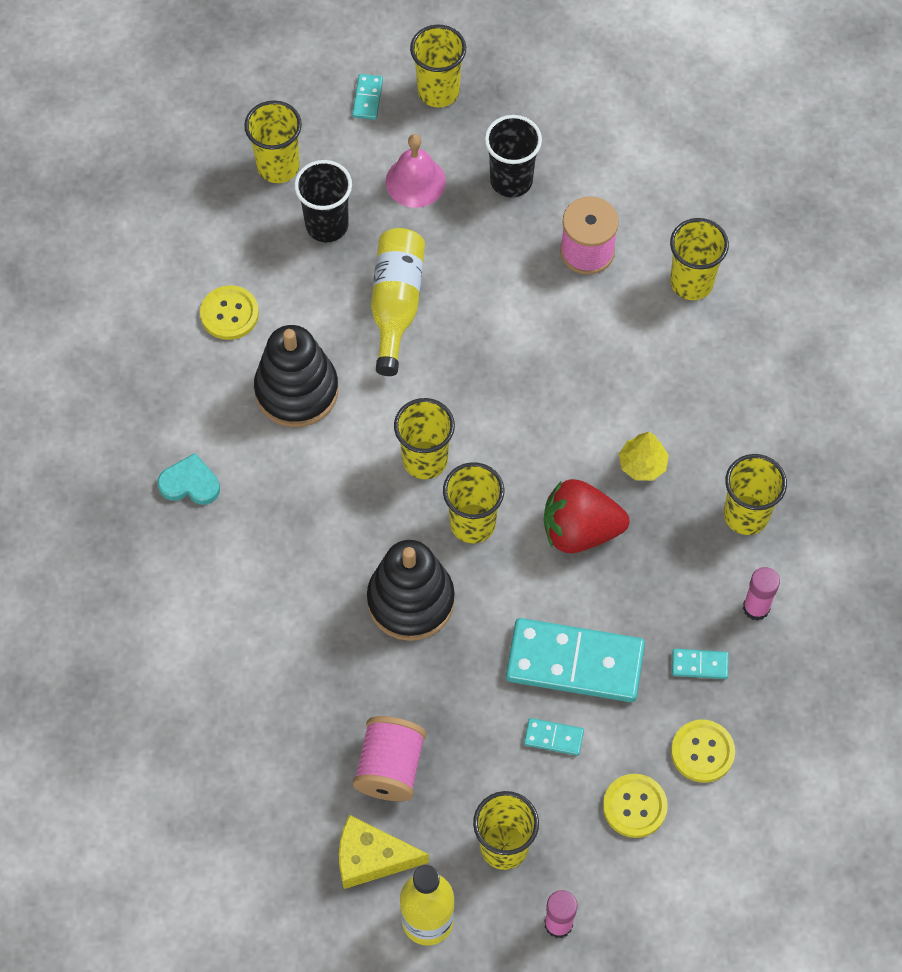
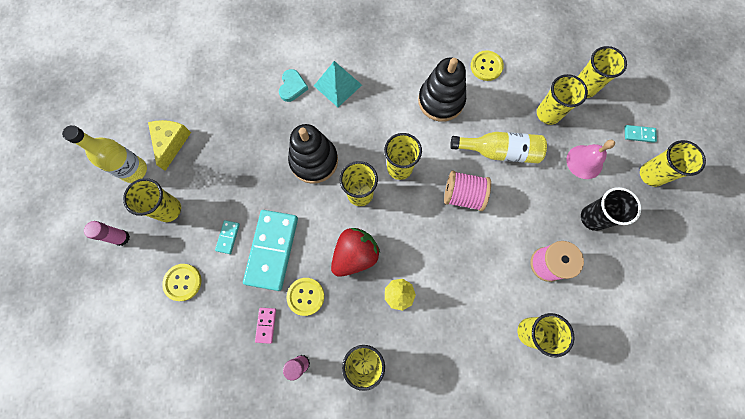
camera: 90 degrees right, 10 degrees up
(190, 483) = (384, 52): turquoise heart -> turquoise heart (292, 87)
(258, 564) = (337, 85): none -> turquoise pyramid
(327, 225) = (548, 114): black cup -> yellow cup
(390, 768) = (219, 151): pink spool -> pink spool (463, 195)
(580, 530) = (355, 255): red strawberry -> red strawberry turned 45 degrees clockwise
(699, 665) = (266, 325): turquoise domino -> pink domino
(702, 752) = (211, 324): yellow button -> yellow button (305, 296)

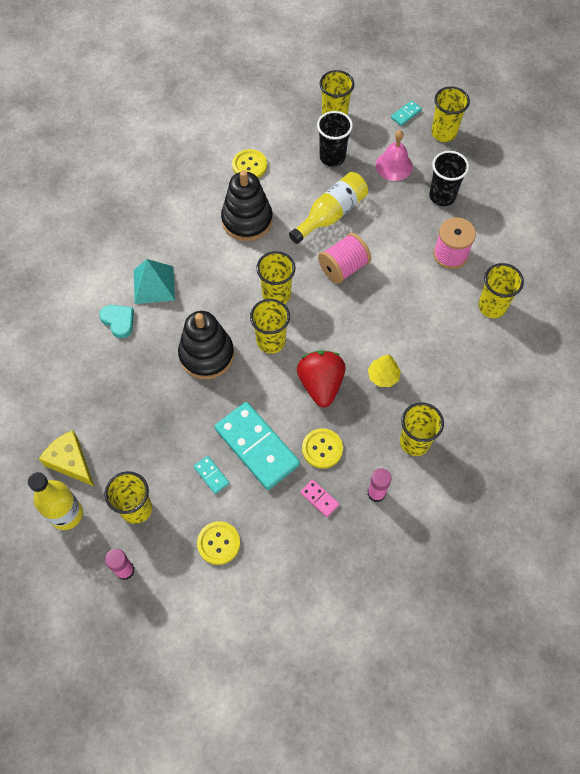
camera: 50 degrees left, 10 degrees down
(548, 114) = (332, 157): yellow cup -> black cup

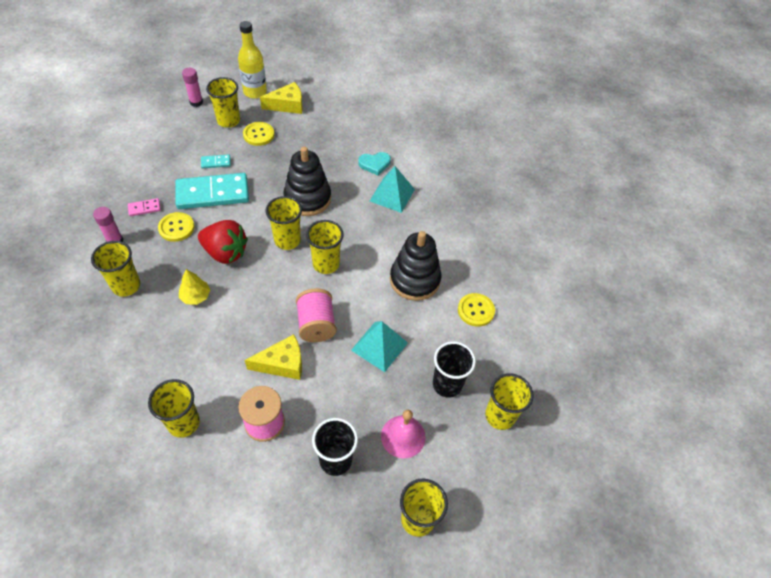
camera: 115 degrees right, 10 degrees down
(218, 543) = (169, 147): yellow button -> yellow button (258, 135)
(331, 214) = (379, 346): yellow bottle -> turquoise pyramid
(395, 271) = (282, 364): none -> yellow cheese
(406, 114) = (467, 493): turquoise domino -> none

